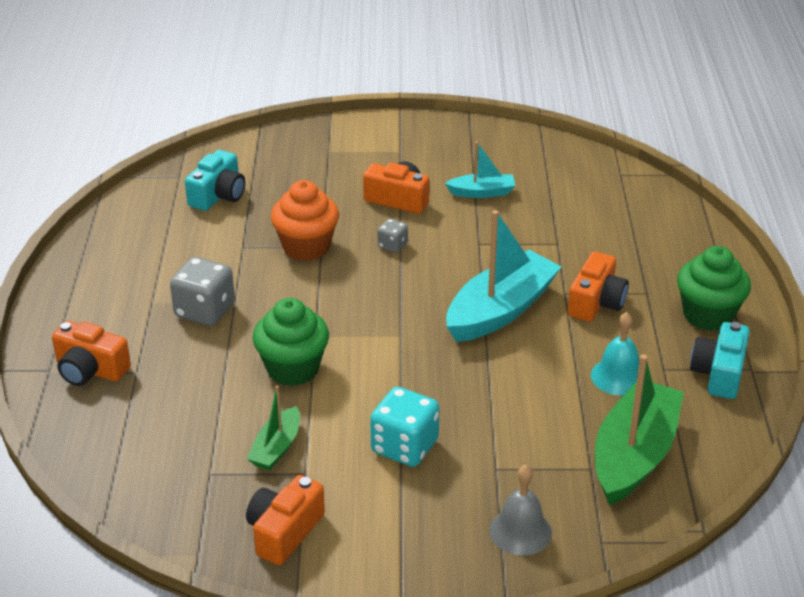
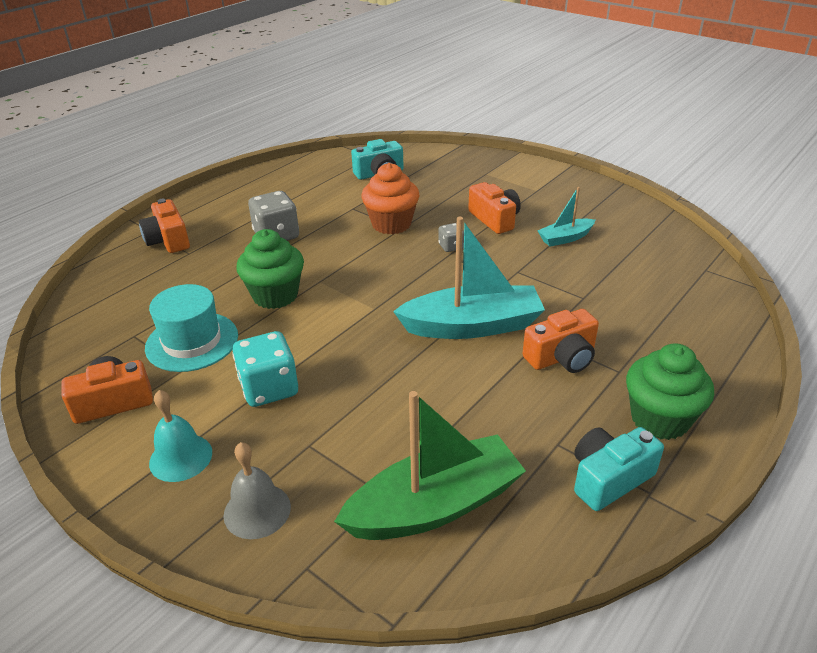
camera: 40 degrees right, 0 degrees up
(276, 448) = (192, 341): green boat -> turquoise hat
(482, 192) = (565, 238): turquoise boat -> turquoise boat turned 120 degrees clockwise
(618, 376) = (506, 428): turquoise bell -> turquoise bell (181, 457)

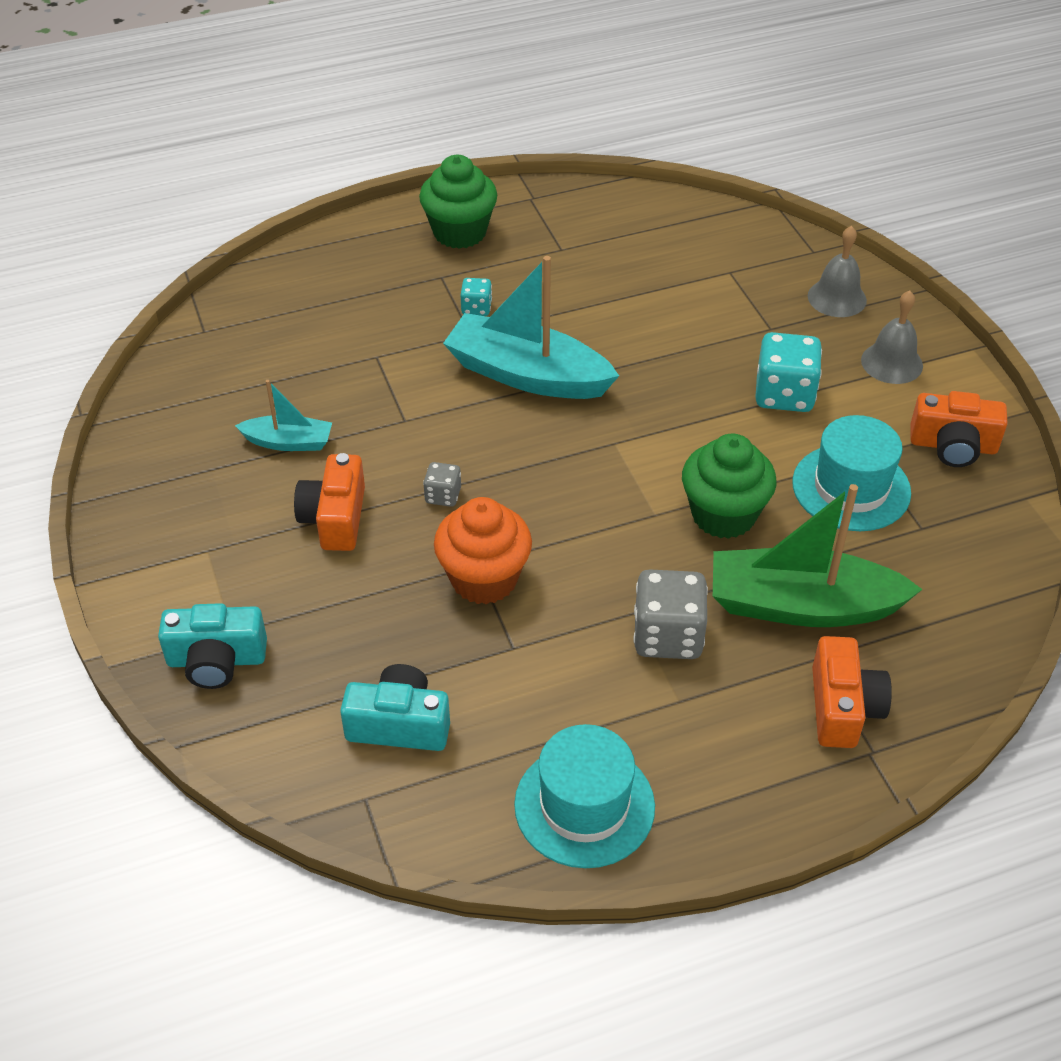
camera: 150 degrees left, 10 degrees up
(181, 457) = (892, 363): turquoise bell -> grey bell
(280, 179) = (584, 805): none -> turquoise hat
(434, 506) = (695, 249): green boat -> green boat (802, 605)
(561, 357) = (476, 308): orange camera -> turquoise dice
(609, 478) = (549, 215): turquoise camera -> turquoise camera (216, 660)

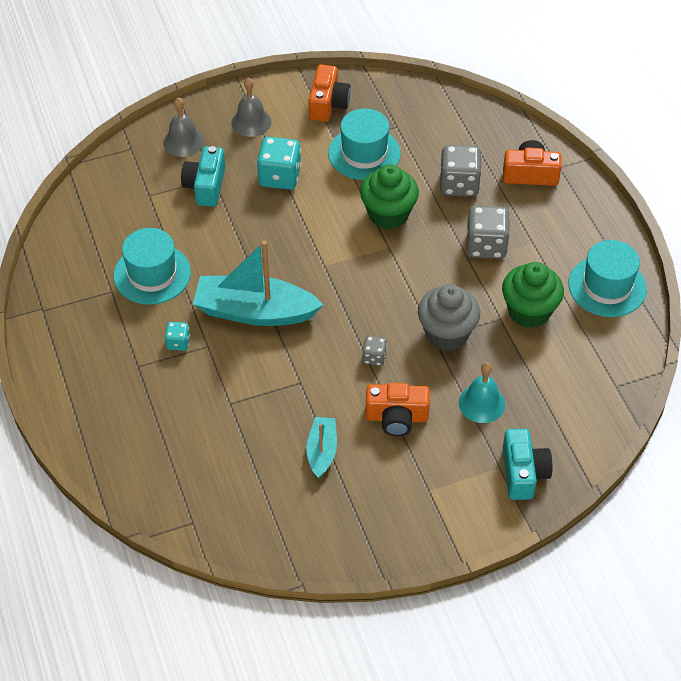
camera: 90 degrees left, 5 degrees up
(349, 616) = (481, 403): none -> turquoise bell
(399, 724) = (562, 372): turquoise camera -> turquoise camera (205, 186)
(460, 232) = (82, 355): green cupcake -> green cupcake (529, 311)
(484, 579) = (446, 333): orange cupcake -> grey cupcake
(527, 375) = (255, 312): turquoise boat -> turquoise boat turned 75 degrees clockwise
(590, 281) = (152, 274): none -> turquoise hat
(802, 605) = (459, 184): green boat -> grey dice

